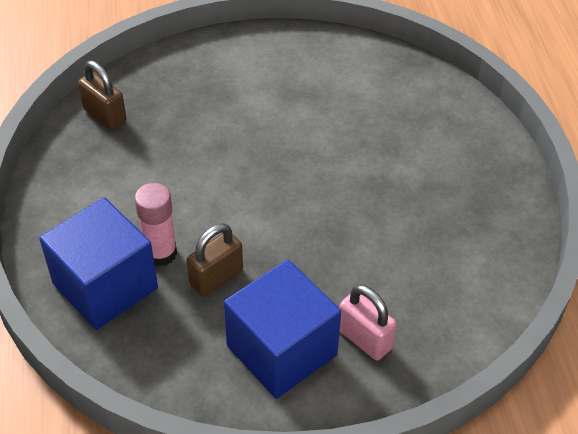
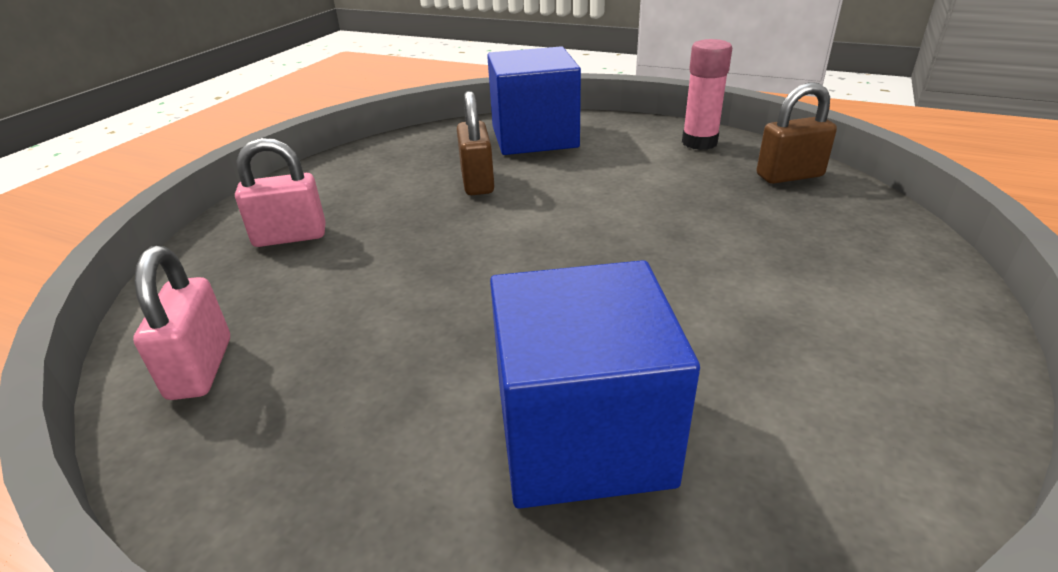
camera: 125 degrees right, 15 degrees down
(160, 253) = (542, 164): pink glue stick -> pink glue stick (699, 142)
(281, 350) = (353, 191): blue cube -> blue cube (582, 435)
(486, 277) = (201, 368): none -> pink padlock

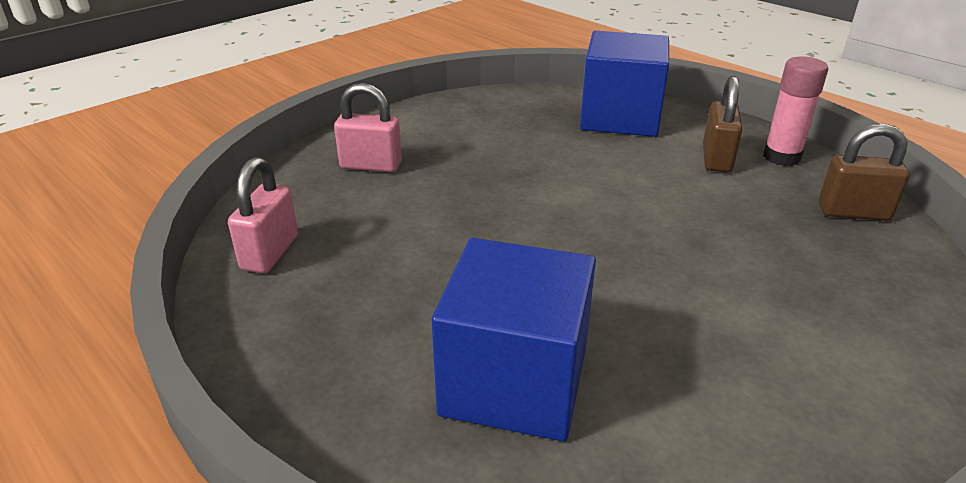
camera: 20 degrees right, 0 degrees up
(477, 182) = (544, 151): brown padlock -> brown padlock (716, 159)

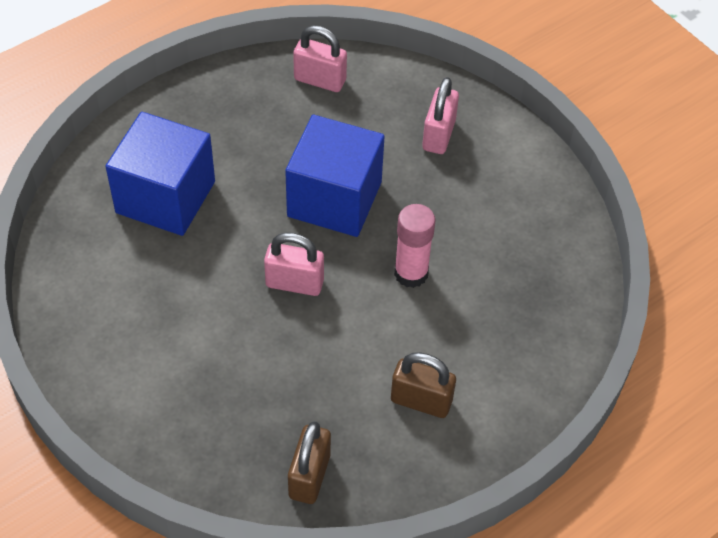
camera: 95 degrees right, 20 degrees up
(618, 243) = (294, 283): none -> pink padlock
(620, 117) = (521, 342): blue cube -> blue cube (334, 199)
(781, 157) = (418, 461): pink glue stick -> pink glue stick (411, 273)

